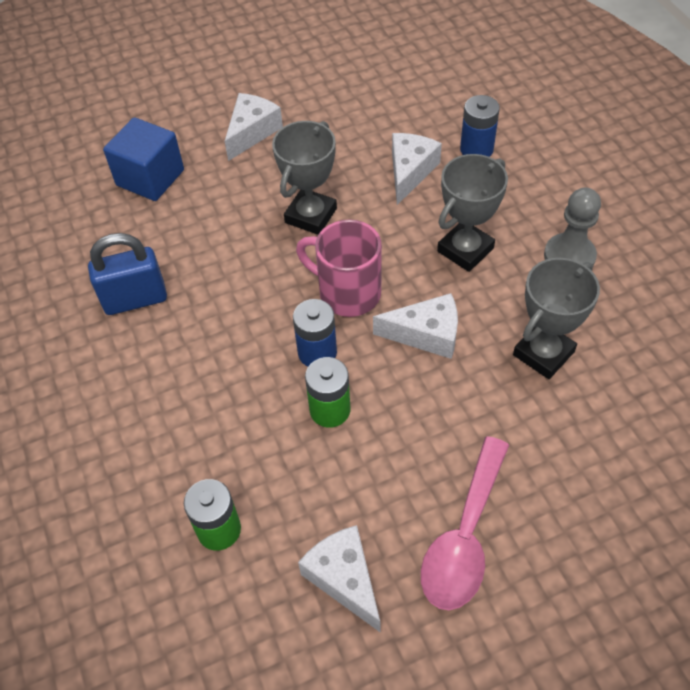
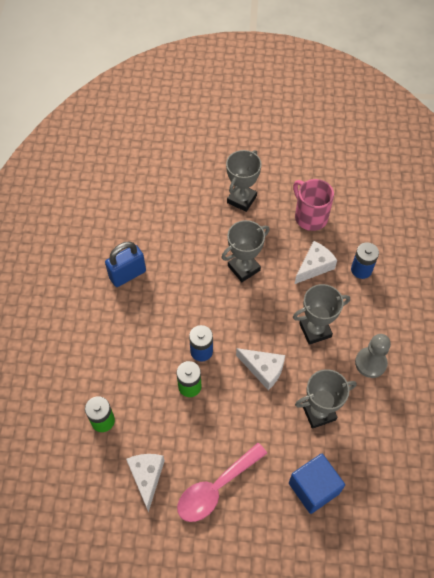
camera: 25 degrees right, 5 degrees up
(135, 299) = (127, 274): blue padlock -> blue padlock turned 45 degrees counterclockwise
(150, 178) = (172, 203): blue cube -> blue cube (313, 488)
(252, 132) = (241, 199): white cheese -> grey trophy
(347, 292) = (236, 324): pink mug -> pink mug (310, 216)

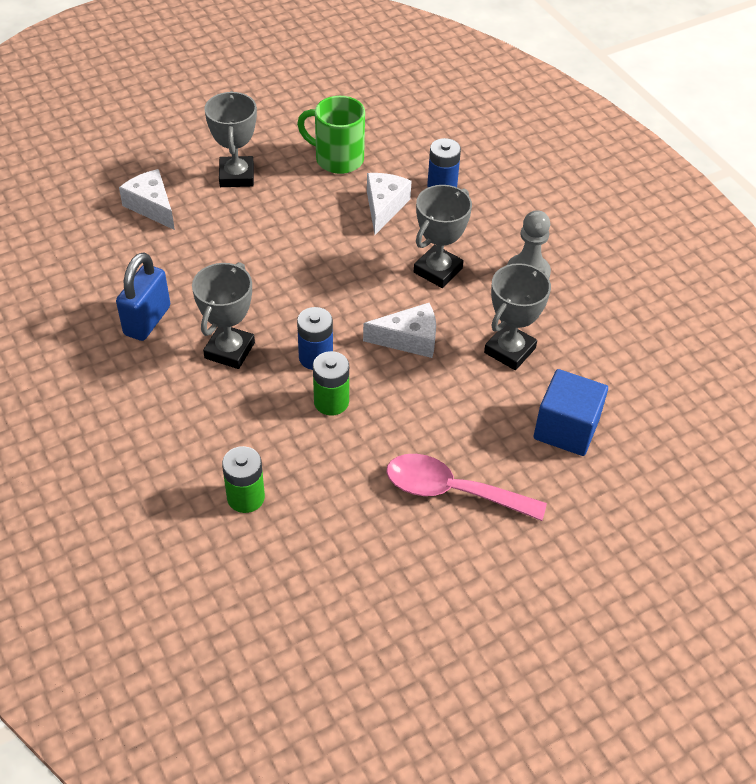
camera: 35 degrees left, 10 degrees down
(147, 477) = (356, 527): white cheese -> white cheese (152, 206)
(216, 488) = (452, 491): pink spoon -> pink spoon turned 90 degrees clockwise
(244, 268) = (298, 246): grey trophy -> grey trophy (229, 350)
(310, 216) = (337, 159): pink mug -> green mug

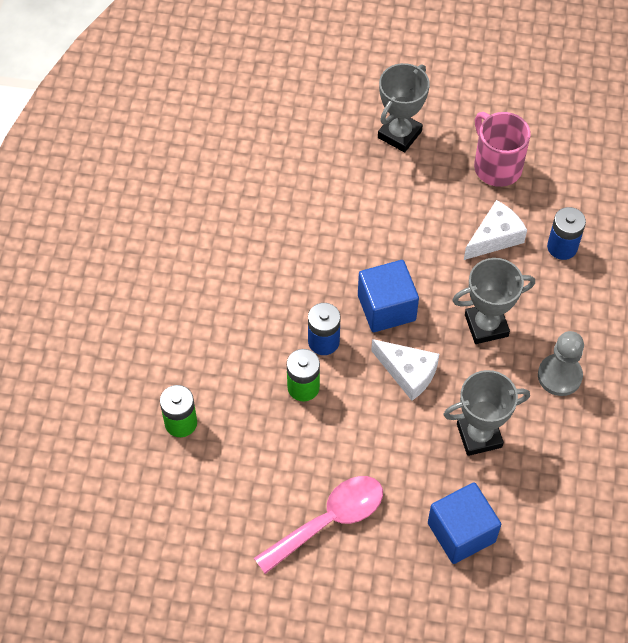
camera: 40 degrees right, 10 degrees up
(147, 320) = (227, 229): blue padlock -> none
(152, 206) = (310, 125): white cheese -> none
(229, 350) = (266, 294): grey trophy -> none
(337, 159) = (496, 166): green mug -> pink mug
(345, 303) = (386, 308): none -> blue cube
(452, 491) = (328, 521): pink spoon -> pink spoon turned 90 degrees clockwise

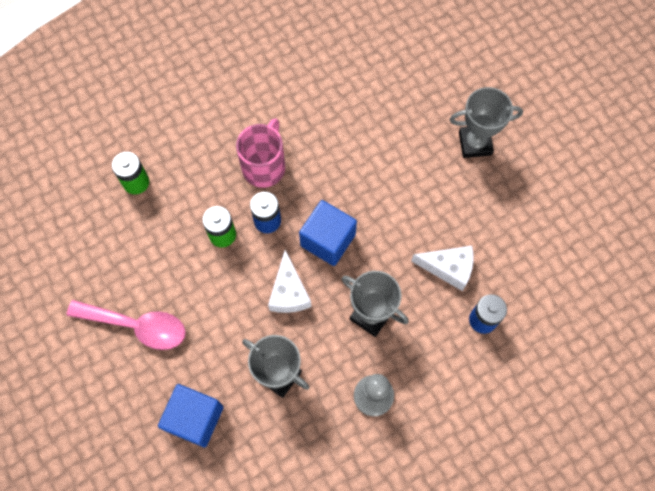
camera: 50 degrees right, 10 degrees up
(496, 166) = (509, 225): pink mug -> pink mug (264, 166)

